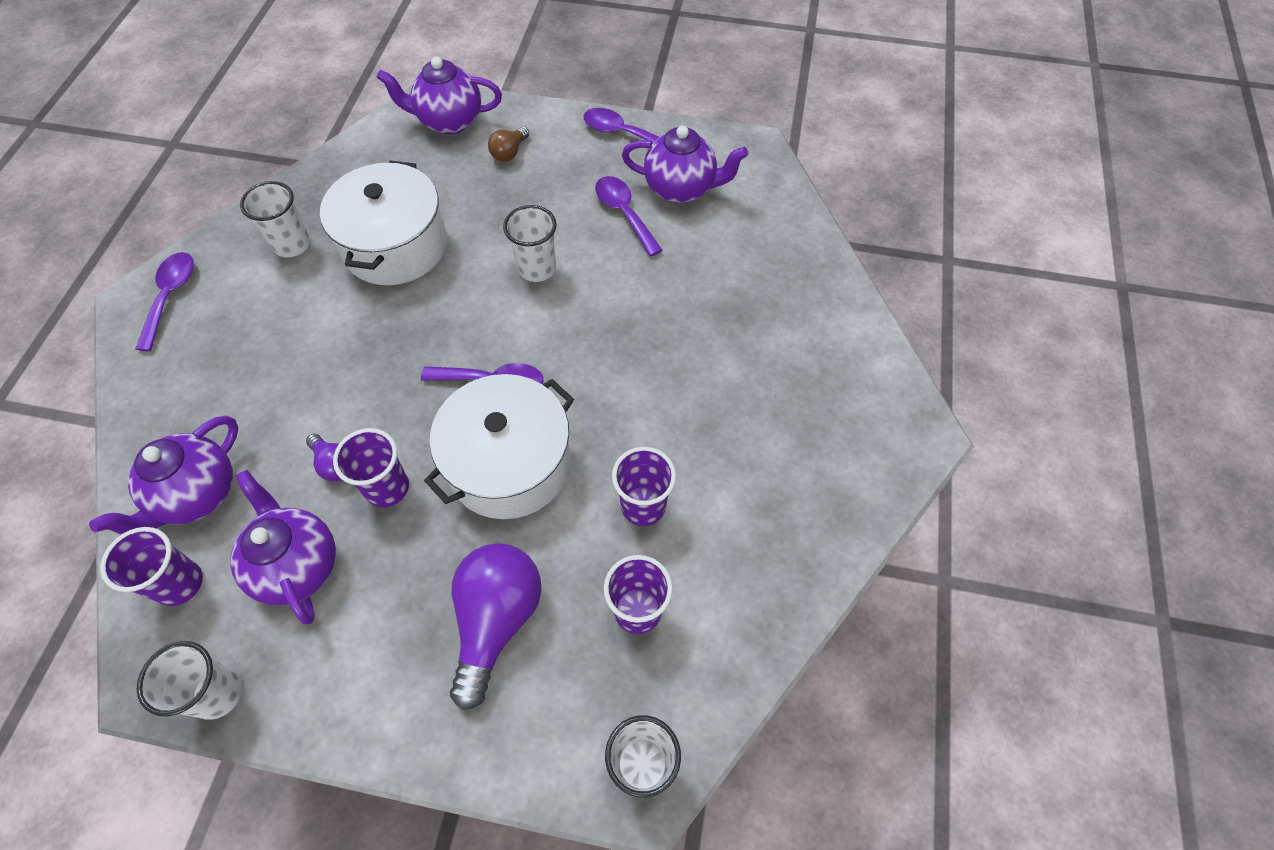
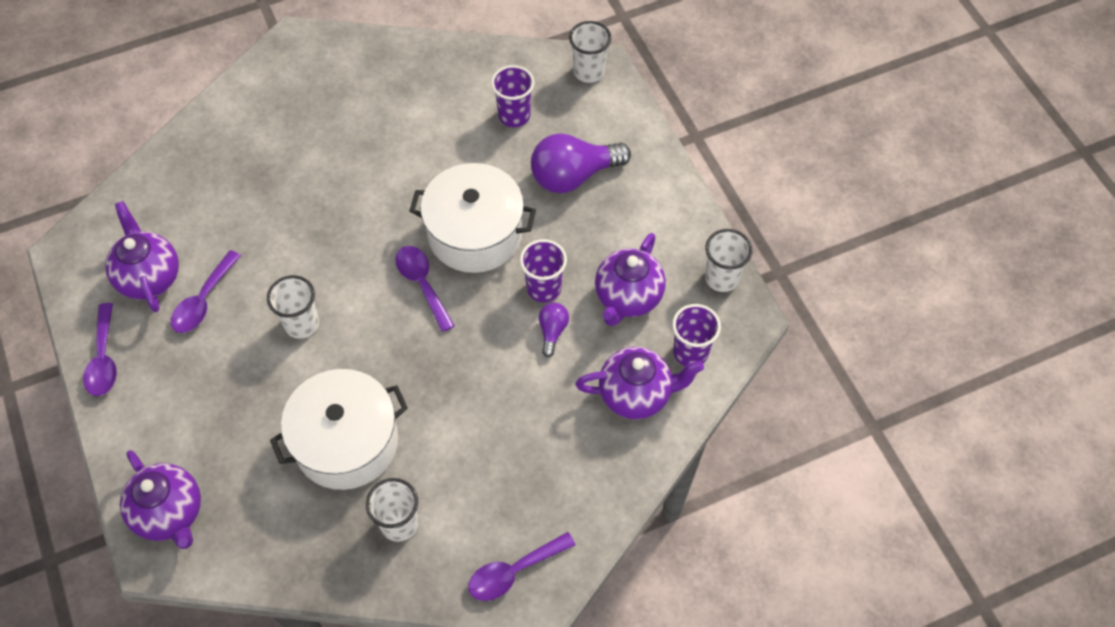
camera: 125 degrees left, 0 degrees up
(509, 152) = (182, 432): brown light bulb -> none
(643, 506) = (449, 148): purple cup -> none

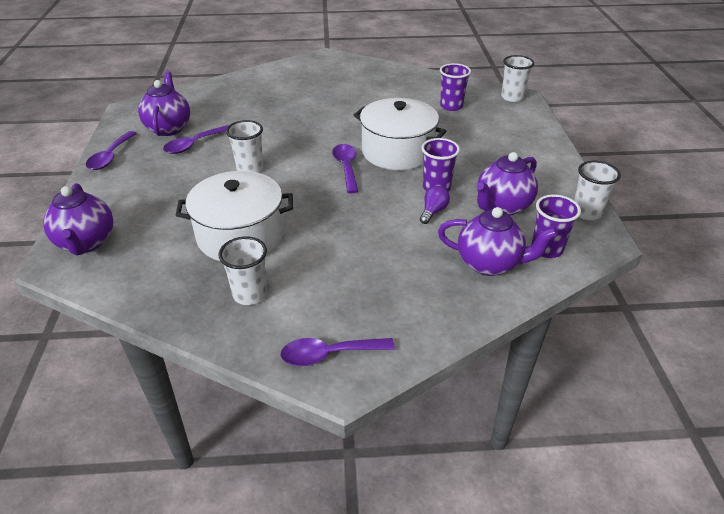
camera: 20 degrees right, 20 degrees down
(573, 176) = (482, 139): purple light bulb -> none

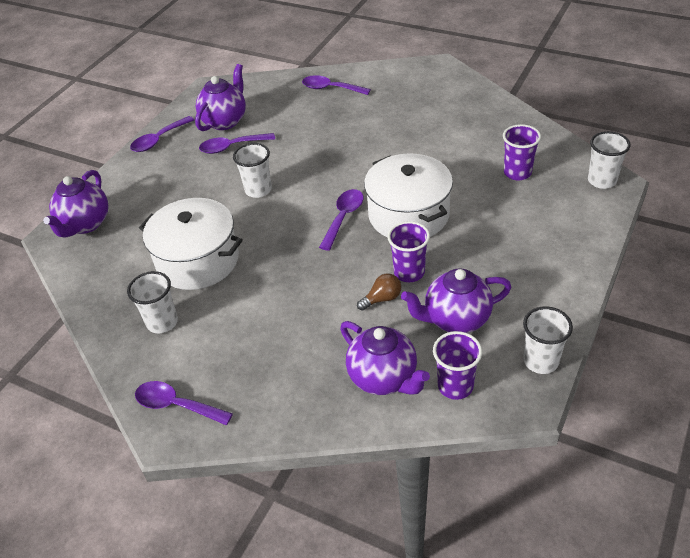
camera: 35 degrees right, 5 degrees up
(249, 86) = (331, 88): none -> purple spoon
(433, 211) = (382, 299): purple light bulb -> brown light bulb

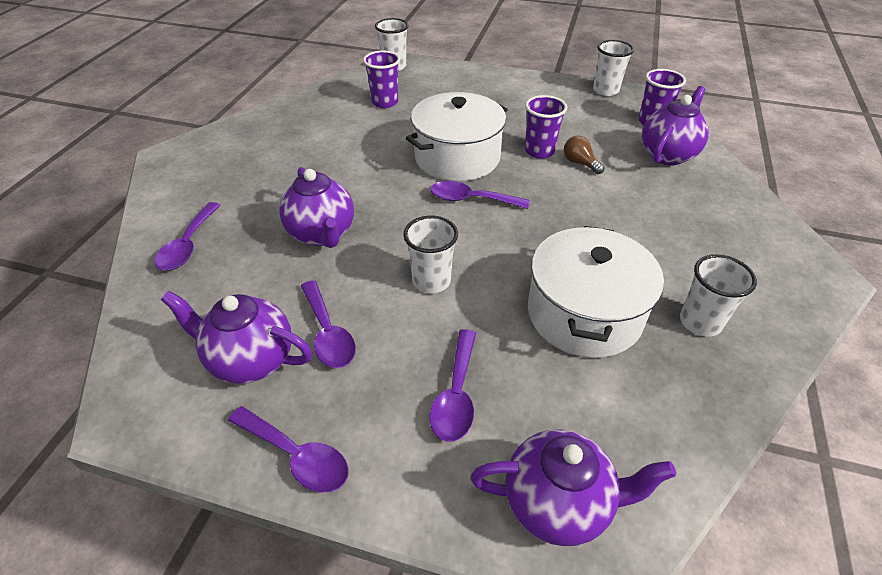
camera: 105 degrees left, 0 degrees up
(177, 405) = (793, 278): purple spoon -> purple spoon (456, 394)
(456, 319) = (584, 125): purple teapot -> purple teapot (322, 234)

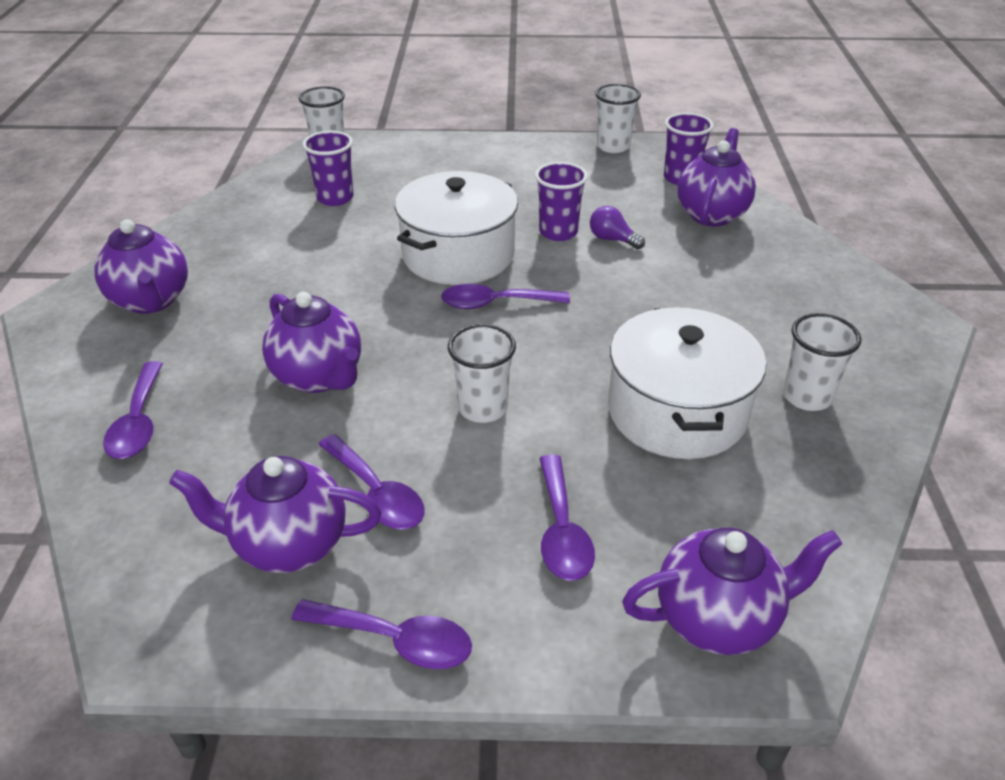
camera: 15 degrees left, 5 degrees down
(232, 158) = (151, 301): none -> purple teapot
(580, 163) = (612, 239): brown light bulb -> purple light bulb

